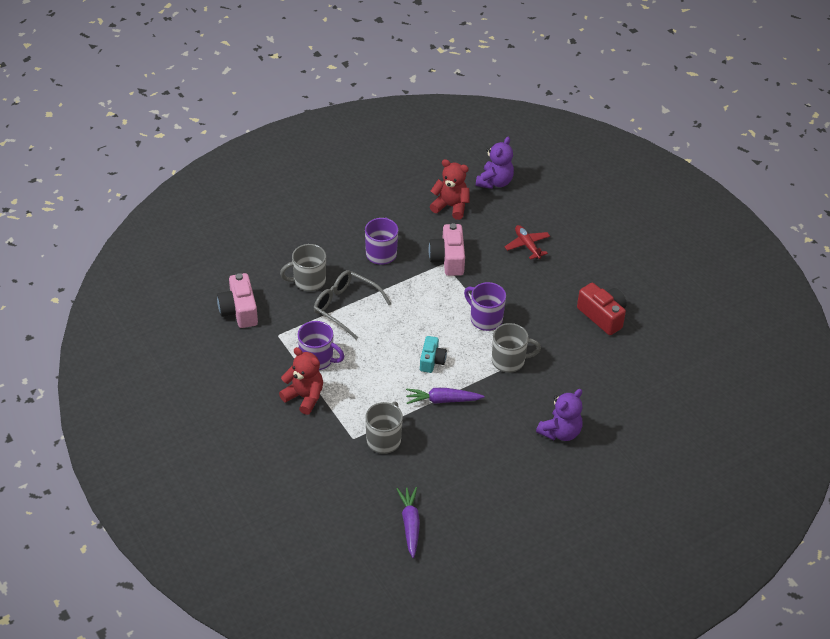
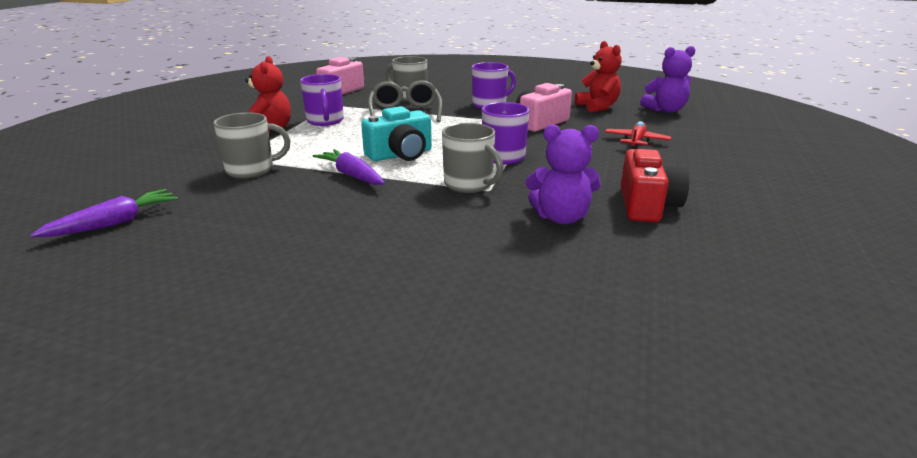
camera: 50 degrees right, 20 degrees down
(432, 361) = (400, 155): turquoise camera -> turquoise camera, size x1.53
(560, 432) = (405, 254): purple teddy bear -> purple teddy bear (561, 217)

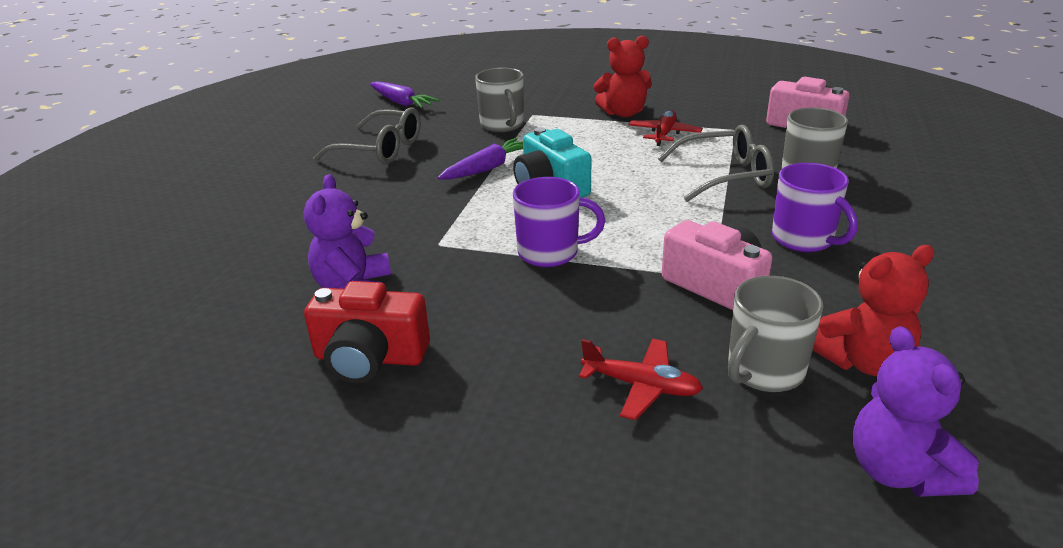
camera: 90 degrees right, 5 degrees up
(266, 226) = (380, 149): none -> grey glasses
(325, 121) = (664, 134): purple mug -> red plane
(469, 184) = (455, 232): grey mug -> grey mug (764, 371)

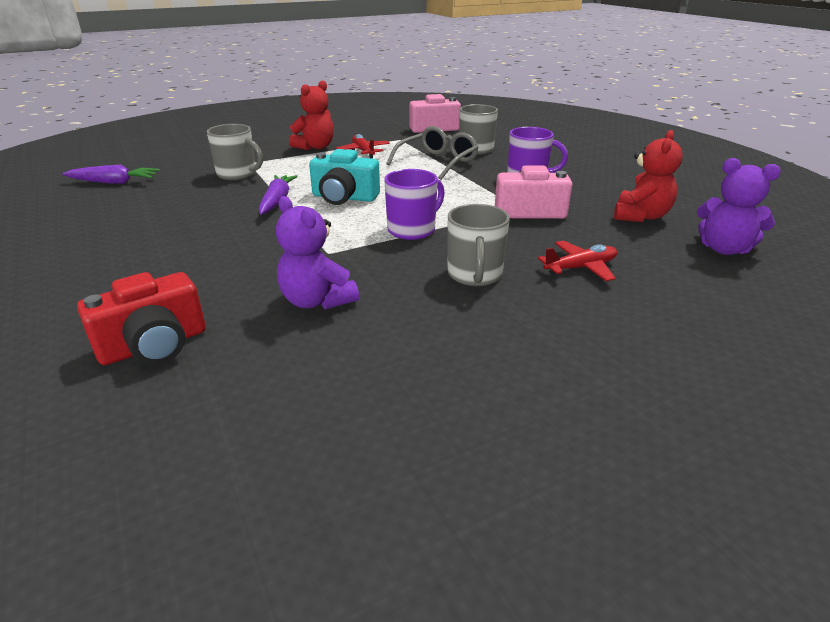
camera: 45 degrees left, 0 degrees up
(370, 358) = (410, 330): red camera -> red camera (154, 345)
(380, 149) = (158, 215): grey glasses -> none
(764, 371) = (615, 237): grey mug -> grey mug (474, 275)

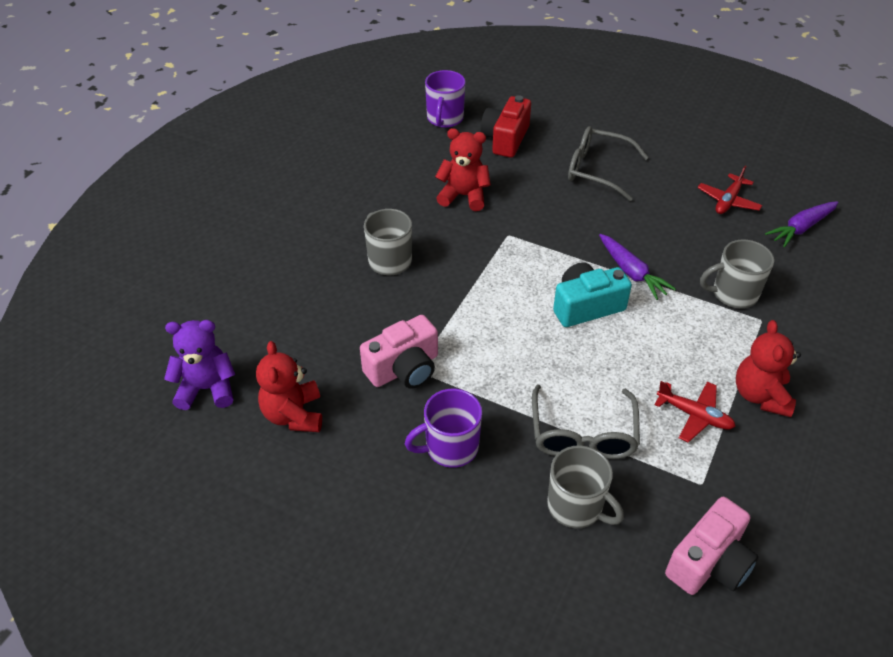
camera: 145 degrees right, 15 degrees up
(143, 268) = (597, 170): none -> grey glasses
(317, 301) = (464, 196): purple teddy bear -> red teddy bear
(412, 230) = (478, 289): purple mug -> purple mug (444, 119)
(580, 268) = (319, 304): red plane -> red plane (728, 201)

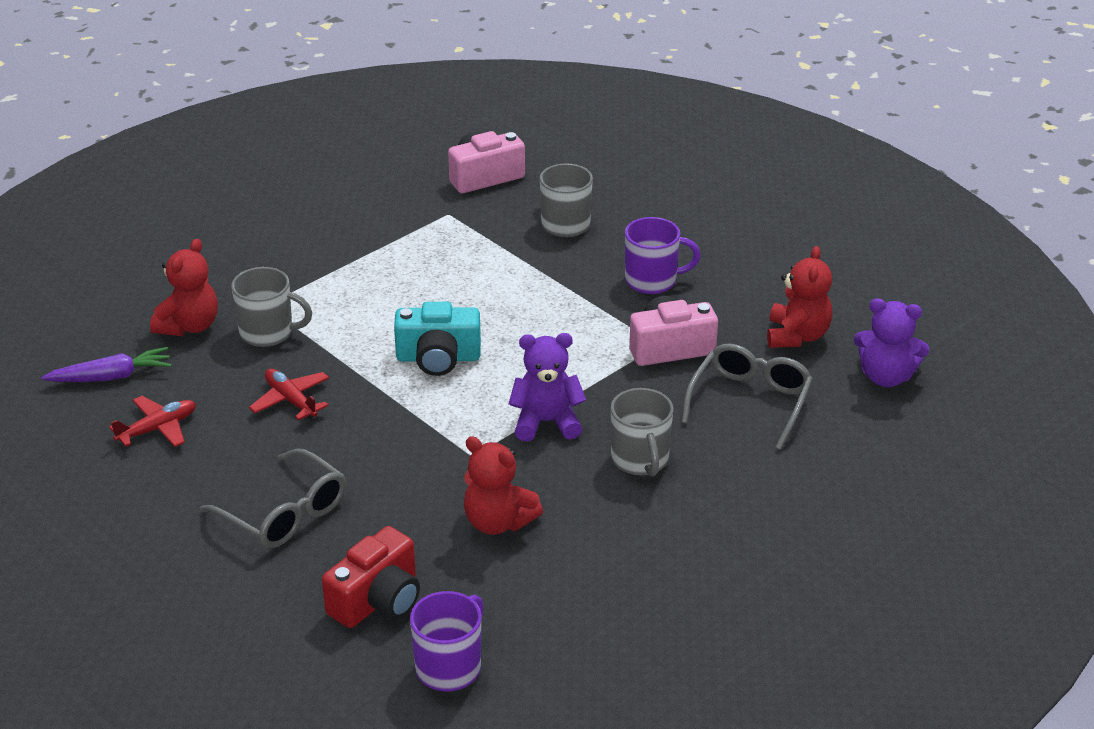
camera: 160 degrees left, 10 degrees down
(471, 272) = (546, 422): none -> purple teddy bear
(583, 434) = (524, 263): grey glasses -> grey glasses (750, 402)
(631, 272) = (358, 378): purple carrot -> none
(694, 415) = (411, 253): red plane -> red plane (291, 400)
(760, 395) = (336, 253): red teddy bear -> red teddy bear (189, 326)

